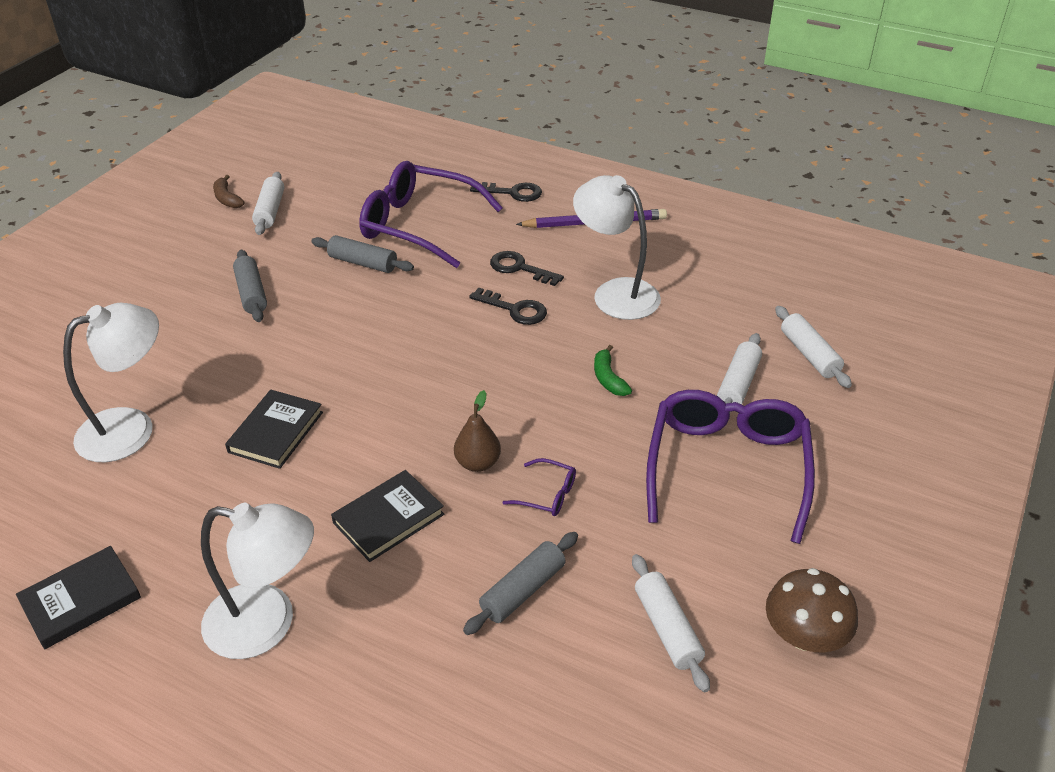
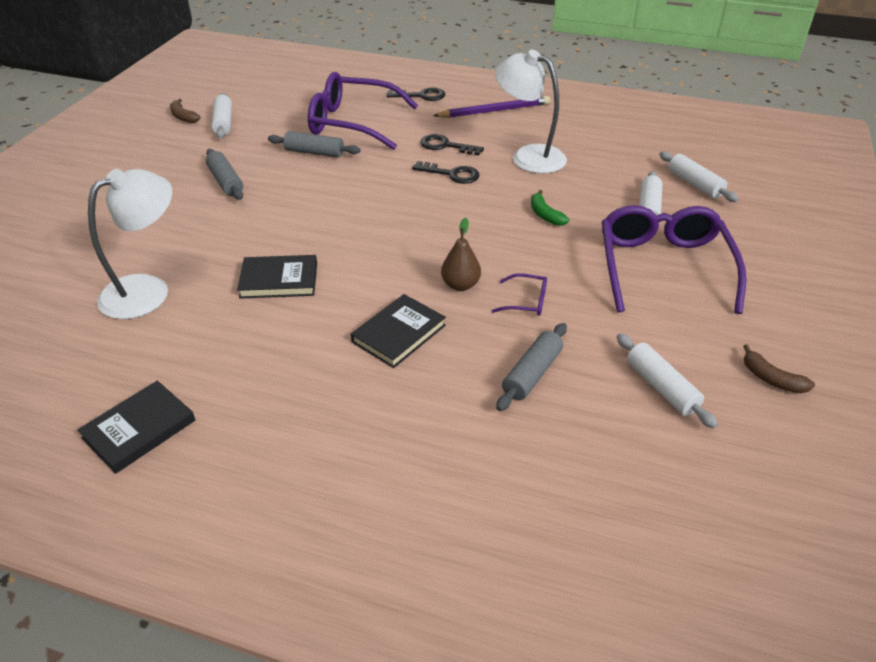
camera: 10 degrees left, 0 degrees up
(267, 624) = (318, 427): white lamp -> none
(276, 432) = (279, 280): black book -> black book turned 75 degrees clockwise
(804, 635) = (771, 379): brown mushroom -> brown banana

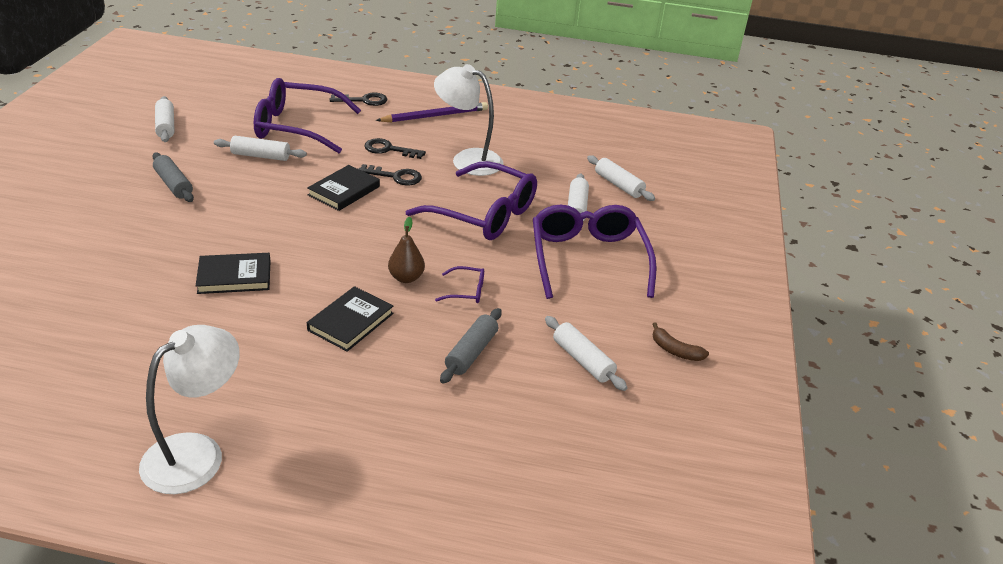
camera: 10 degrees left, 5 degrees down
(139, 429) = (112, 411): black book -> black book (344, 191)
(147, 290) = (105, 288): white lamp -> white lamp (196, 453)
(183, 117) = (123, 120): brown banana -> none
(314, 152) = (261, 156): grey rolling pin -> white rolling pin
(545, 215) = (483, 214): green banana -> purple glasses

